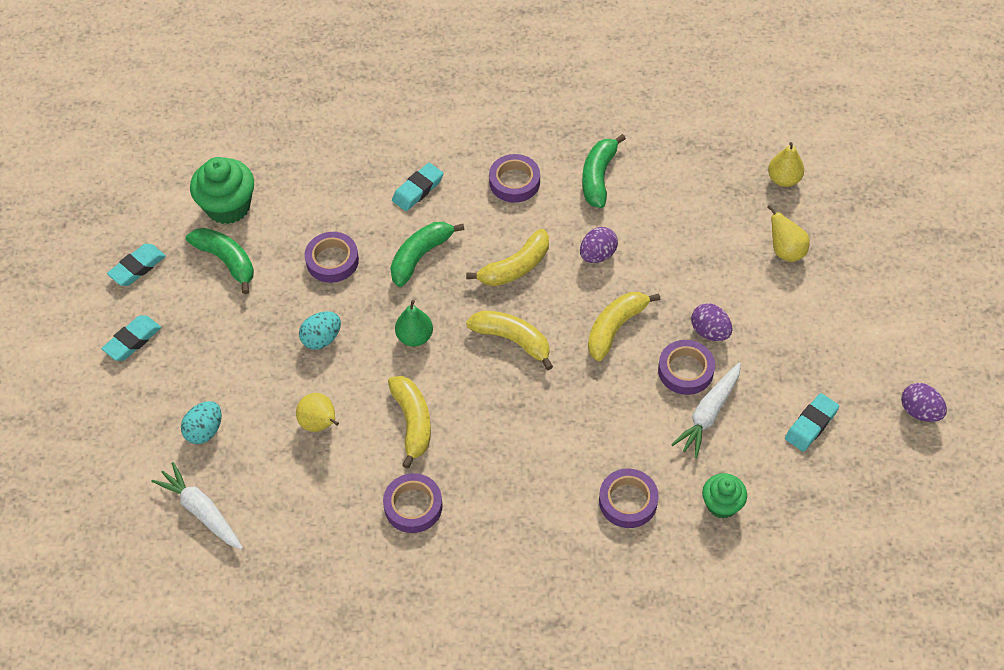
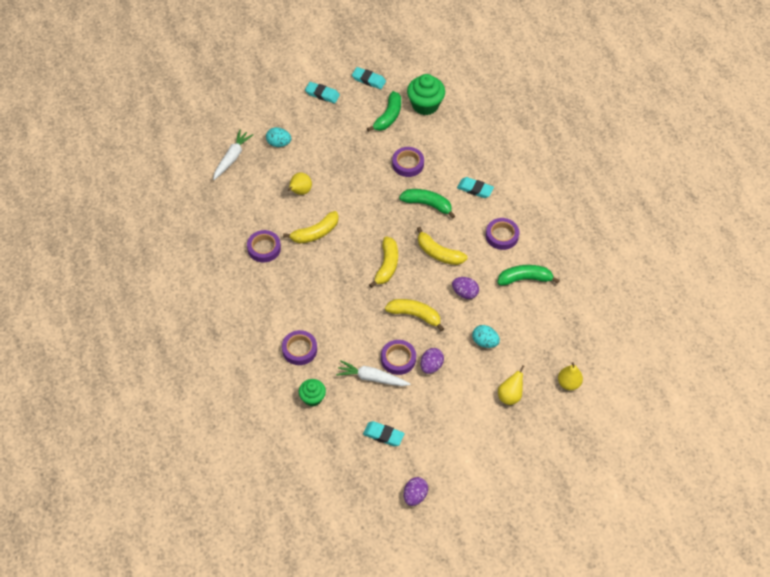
camera: 70 degrees right, 0 degrees up
(322, 339) = (354, 175): turquoise egg -> turquoise egg (485, 342)
(415, 337) = (371, 218): green pear -> none

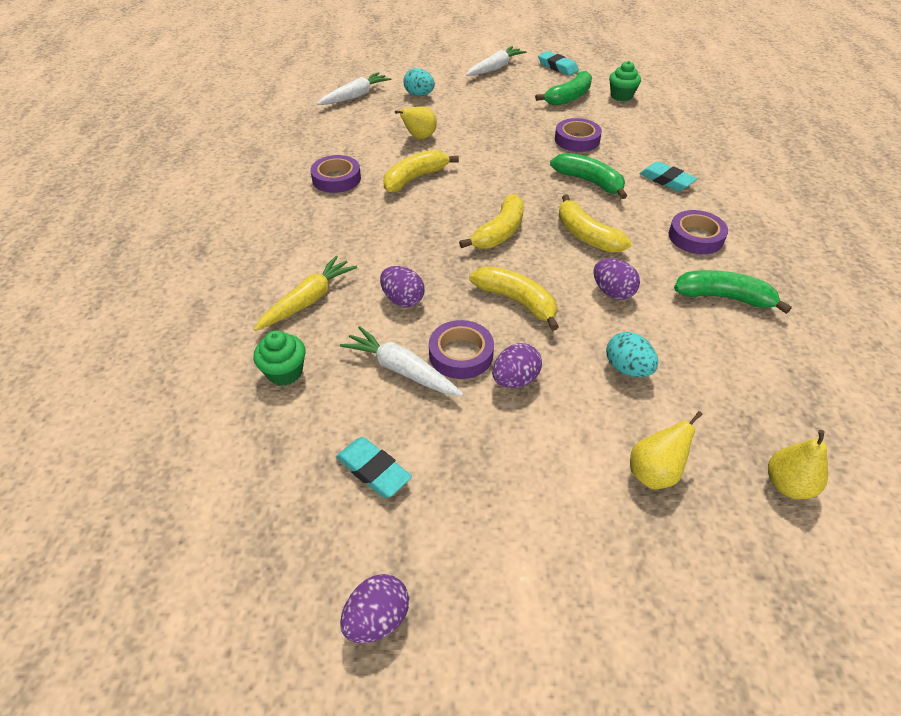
camera: 20 degrees right, 10 degrees down
(299, 349) = (308, 300): purple tape -> yellow carrot
(315, 233) = (415, 178): yellow banana -> yellow banana turned 150 degrees clockwise
(322, 94) = (495, 68): turquoise eraser -> white carrot
(352, 333) = (403, 300): none -> purple egg
(425, 105) = (621, 96): green cupcake -> green cupcake, size x0.61

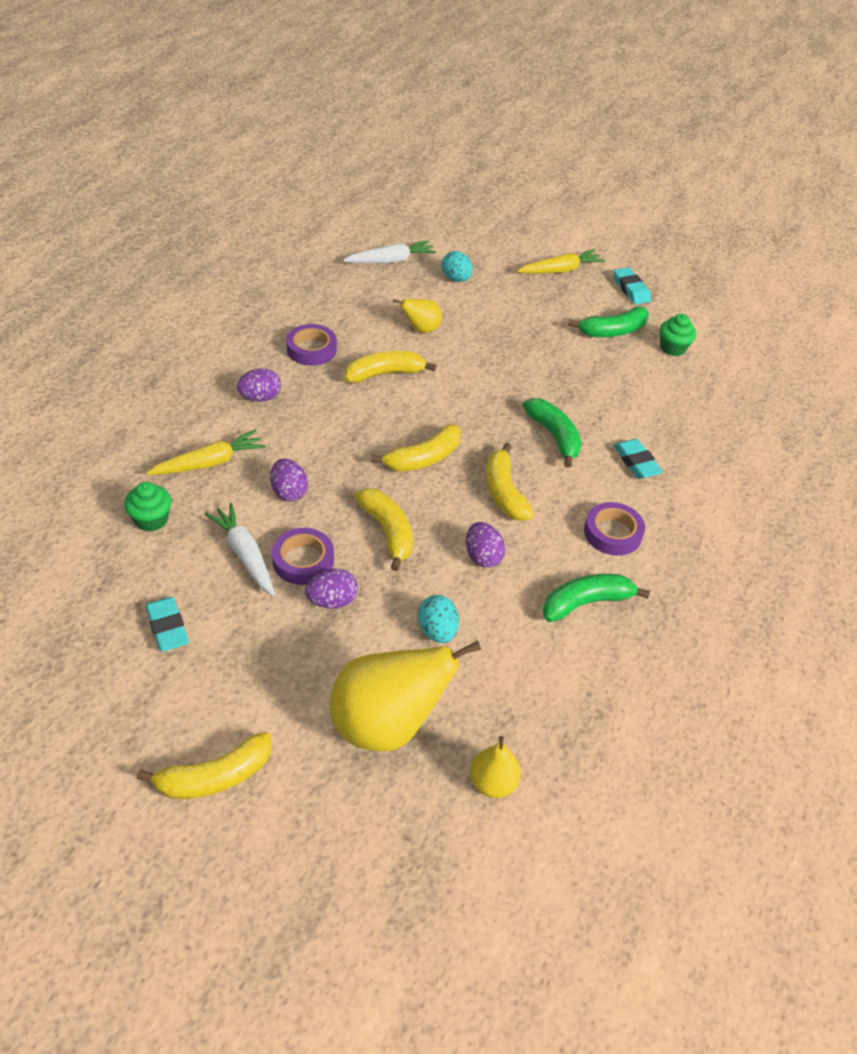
camera: 20 degrees right, 0 degrees up
(377, 619) = (99, 734): purple egg -> purple egg (260, 397)
(495, 68) = (560, 270): white carrot -> yellow carrot
(533, 607) = (214, 777): none -> yellow banana
(577, 140) = (580, 385): purple tape -> none
(654, 473) = (387, 724): yellow pear -> yellow pear, size x1.99
(724, 297) = (586, 602): green banana -> green banana turned 60 degrees counterclockwise

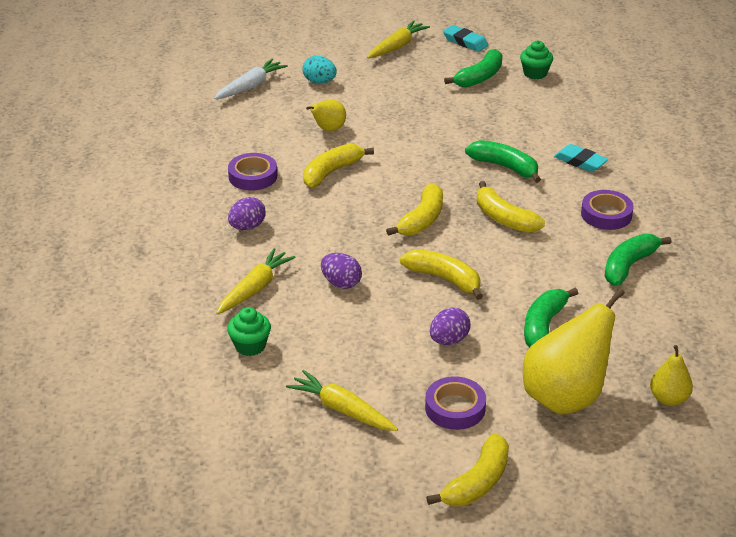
camera: 25 degrees left, 10 degrees down
(167, 627) = (342, 409): turquoise eraser -> yellow carrot
(244, 554) = (350, 338): white carrot -> none
(303, 560) = (400, 323): purple tape -> purple tape (455, 408)
(437, 631) = (543, 326): turquoise egg -> green banana
(482, 557) = (529, 267): purple egg -> none

